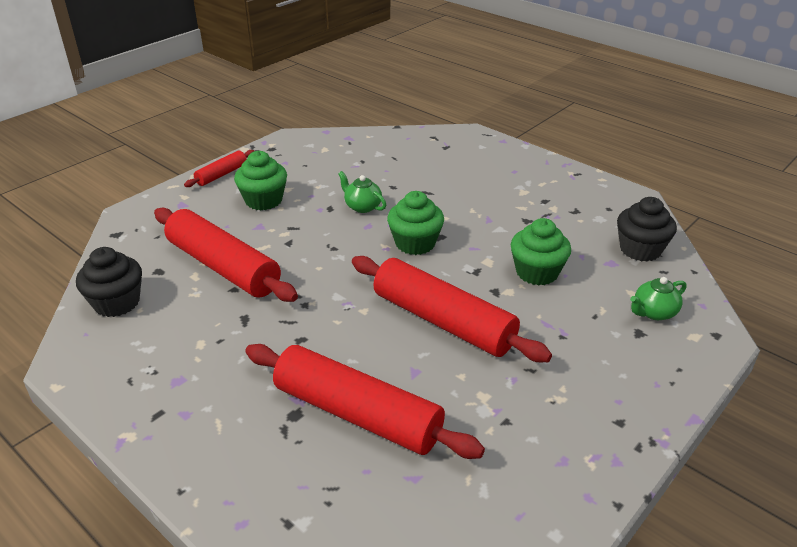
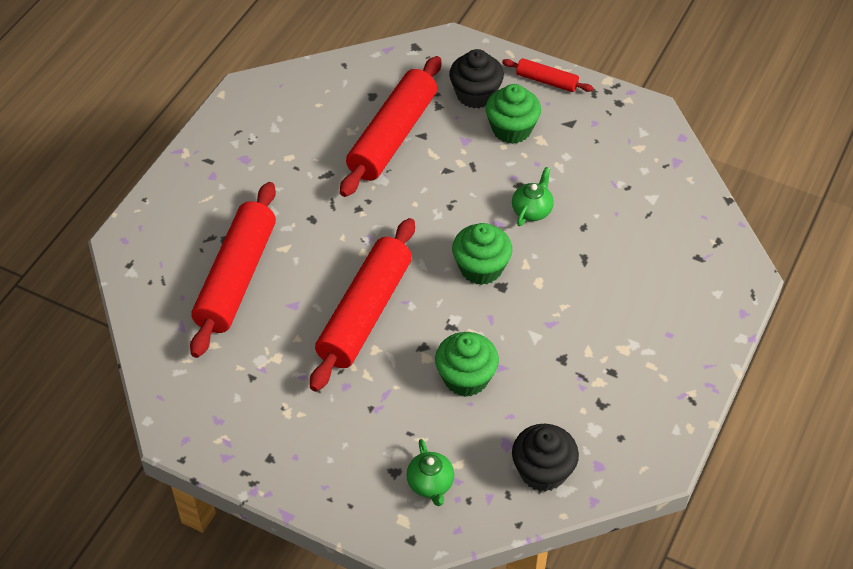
camera: 75 degrees right, 15 degrees up
(117, 303) = (322, 87): black cupcake -> black cupcake (475, 94)
(653, 312) = (430, 484): green teapot -> green teapot turned 150 degrees counterclockwise

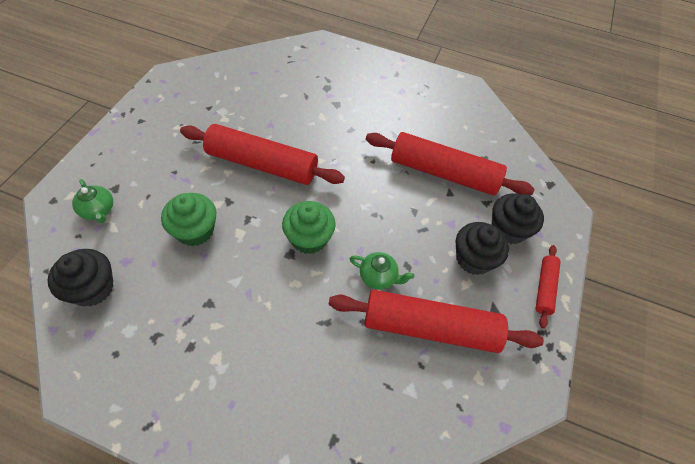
camera: 80 degrees right, 5 degrees up
(237, 278) = (293, 94): red rolling pin -> red rolling pin (430, 328)
(430, 484) = (98, 210): green teapot -> green teapot turned 105 degrees counterclockwise
(511, 129) = (473, 259): green cupcake -> black cupcake

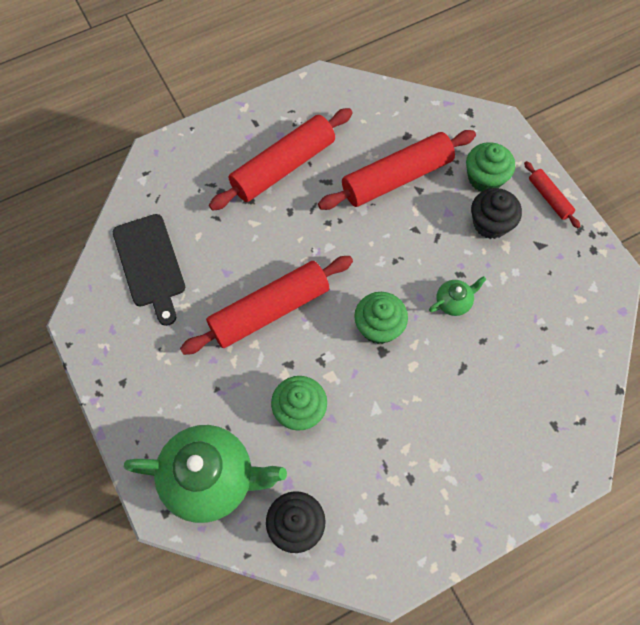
camera: 45 degrees left, 10 degrees up
(98, 210) = (211, 478): green teapot -> green teapot, size x2.29
(240, 84) = (150, 264): none -> black cutting board
(430, 328) = (521, 299): red rolling pin -> red rolling pin (283, 167)
(508, 229) = (485, 178): black cupcake -> green cupcake

